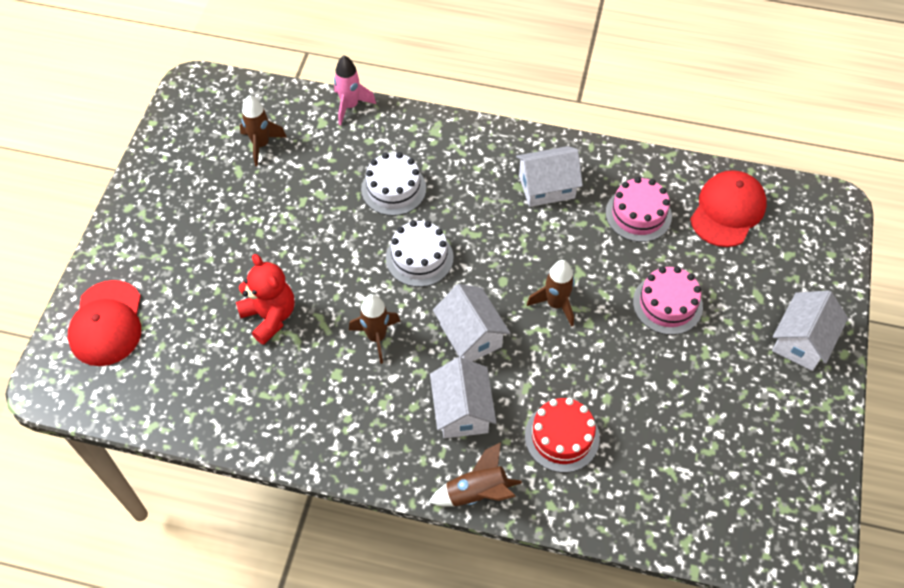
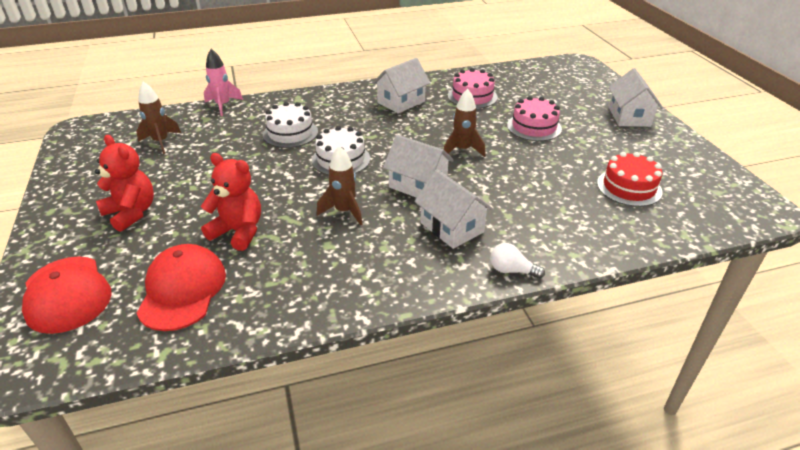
camera: 30 degrees left, 20 degrees down
(192, 244) = (131, 213): none -> red teddy bear
(477, 492) = (511, 270): brown rocket -> white light bulb
(562, 437) = (539, 213): red cake -> red cake (629, 187)
(727, 210) = (523, 80): red cap -> red cap (182, 290)

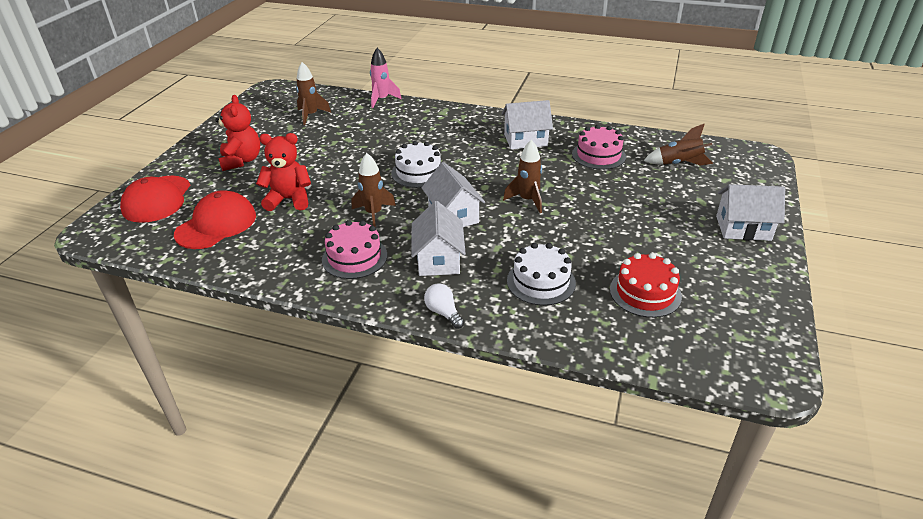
camera: 35 degrees right, 0 degrees up
(238, 232) = (289, 200): red teddy bear -> red teddy bear turned 60 degrees counterclockwise
(290, 133) = (405, 138): white cake -> white cake (541, 282)
(534, 127) = (623, 203): pink cake -> pink cake (354, 257)
(535, 85) = (679, 164): none -> brown rocket
(629, 117) = (743, 228): white house -> white house turned 60 degrees clockwise

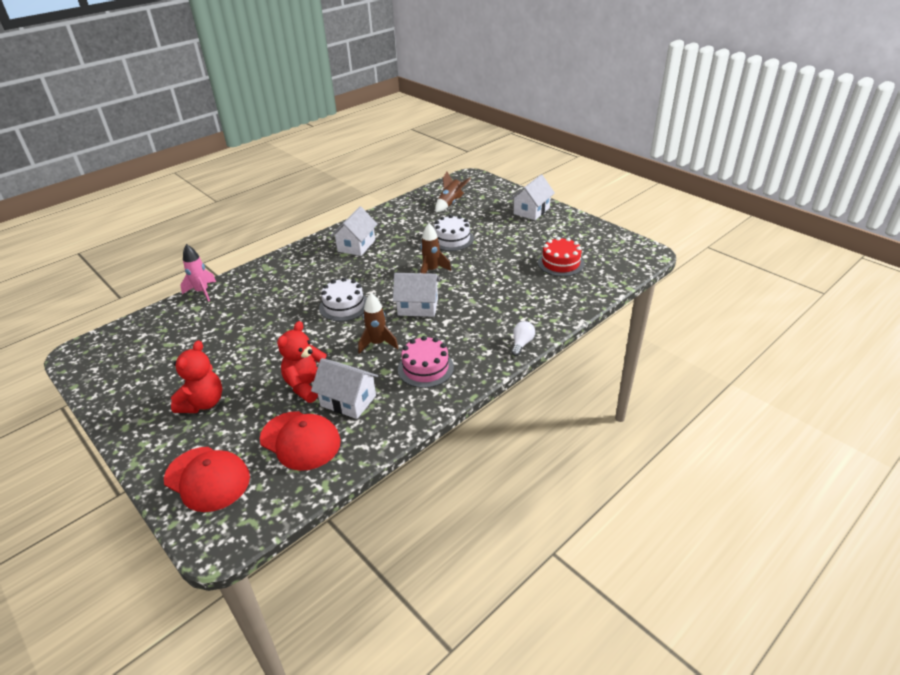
camera: 60 degrees left, 0 degrees up
(216, 224) = (300, 440): red cap -> red cap turned 150 degrees clockwise
(241, 161) = (203, 403): red teddy bear -> red teddy bear turned 90 degrees clockwise
(311, 115) = (173, 339): brown rocket -> none
(438, 259) = (463, 329): white house -> white house (348, 401)
(443, 313) = (521, 344): white light bulb -> white light bulb turned 120 degrees clockwise
(541, 282) = (522, 295): white cake -> white cake (452, 239)
(598, 155) = (409, 225): pink cake -> none

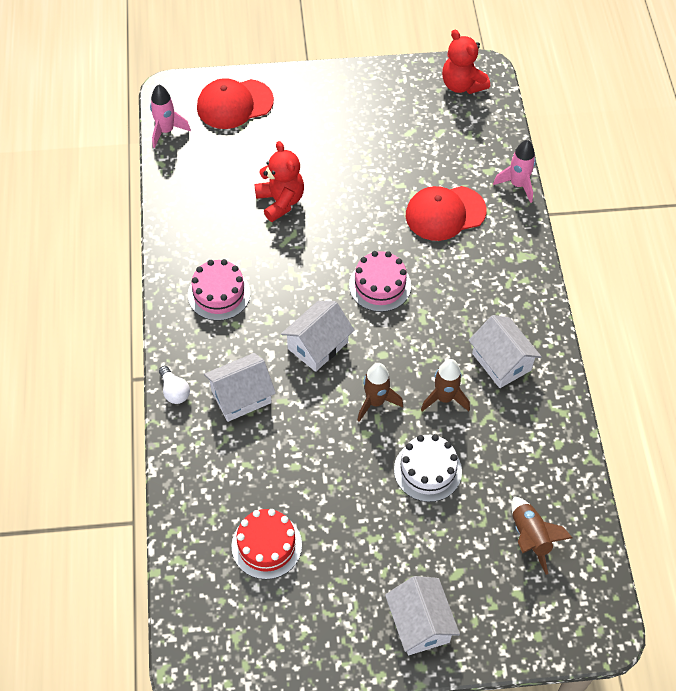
camera: 125 degrees right, 20 degrees up
(203, 403) = (326, 128): red teddy bear -> red teddy bear (462, 85)
(279, 507) = (166, 131): none -> pink rocket
(300, 440) = (219, 169): red cap -> red cap (445, 213)
(344, 306) = (380, 285): white cake -> pink cake
(348, 401) = (233, 218): white house -> white house (241, 396)
(378, 344) = (289, 279): brown rocket -> brown rocket (444, 398)

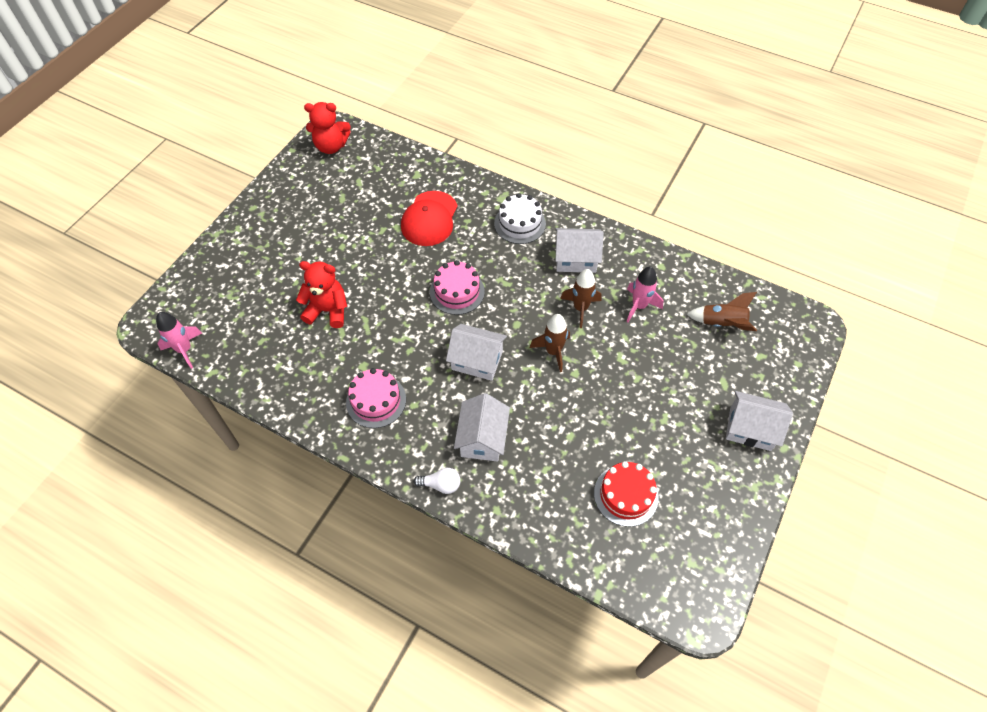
camera: 55 degrees left, 0 degrees up
(234, 104) = (207, 288): red cap -> none
(317, 345) = (477, 360): white house -> white house turned 60 degrees counterclockwise
(427, 470) = (631, 352): white cake -> white cake (519, 223)
(517, 185) = (442, 167): pink rocket -> pink rocket (639, 306)

